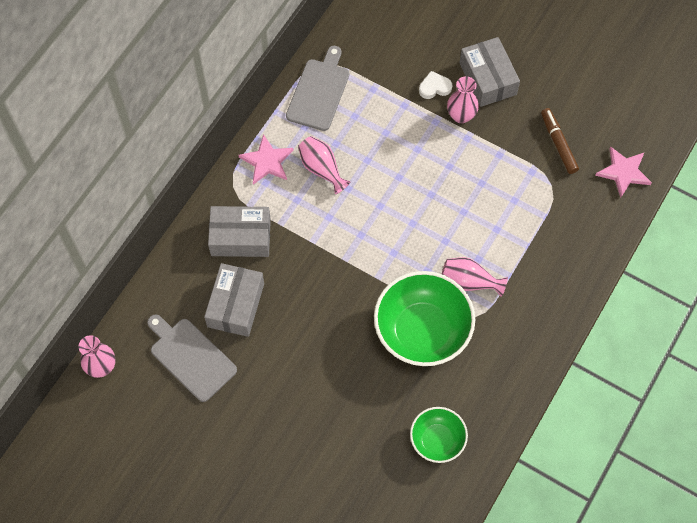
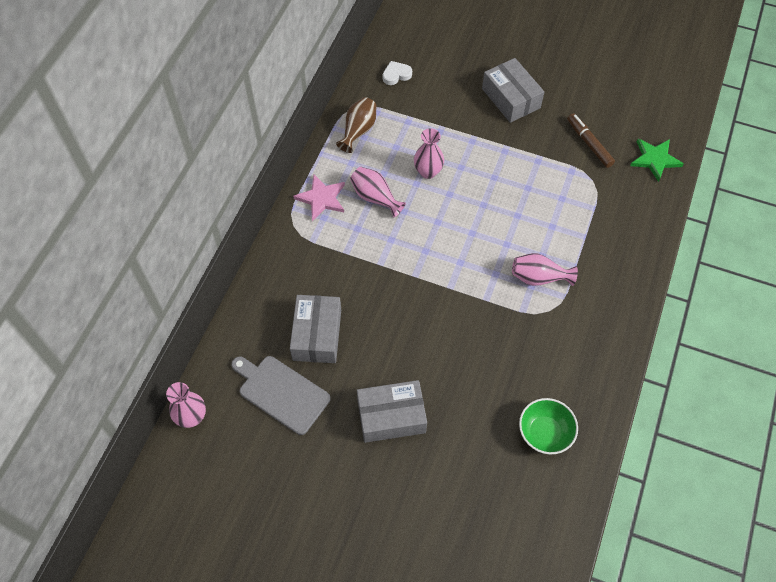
camera: 10 degrees left, 5 degrees down
(240, 237) = (309, 270): grey box -> grey box (391, 416)
(319, 91) = (358, 131): grey cutting board -> brown vase
(422, 331) = (505, 330): green bowl -> none
(434, 87) = (464, 112): white heart -> white heart (396, 75)
(461, 115) = (494, 132): pink vase -> pink vase (428, 172)
(623, 172) = (655, 159): pink star -> green star

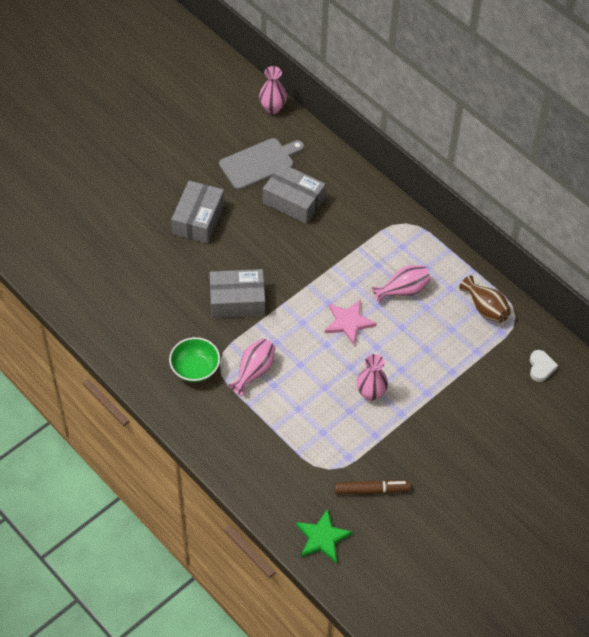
camera: 115 degrees right, 5 degrees down
(321, 198) = (423, 252): pink star -> pink star (348, 322)
(428, 172) = (410, 341): pink vase -> pink vase (370, 393)
(510, 98) = (463, 451): grey box -> grey box (237, 300)
(545, 433) = (123, 307): green bowl -> green bowl (195, 369)

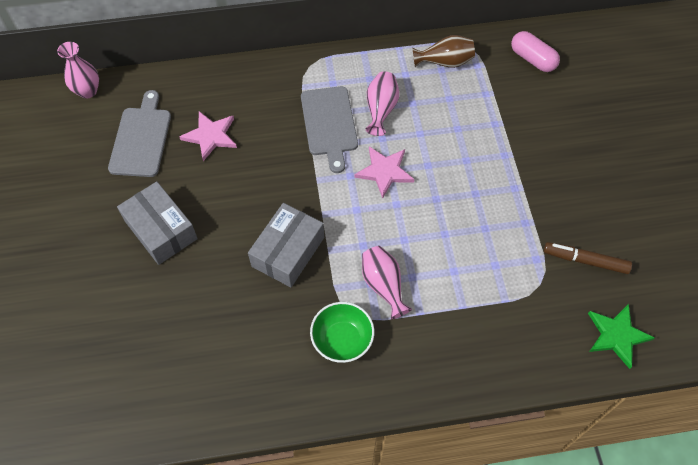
camera: 55 degrees left, 5 degrees up
(293, 201) = (210, 136): grey box -> pink star
(362, 265) = (329, 124): none -> grey cutting board
(370, 393) = (476, 199): pink vase -> none
(372, 490) = (585, 260): brown marker -> brown marker turned 105 degrees counterclockwise
(541, 367) = (532, 59): white heart -> pink capsule

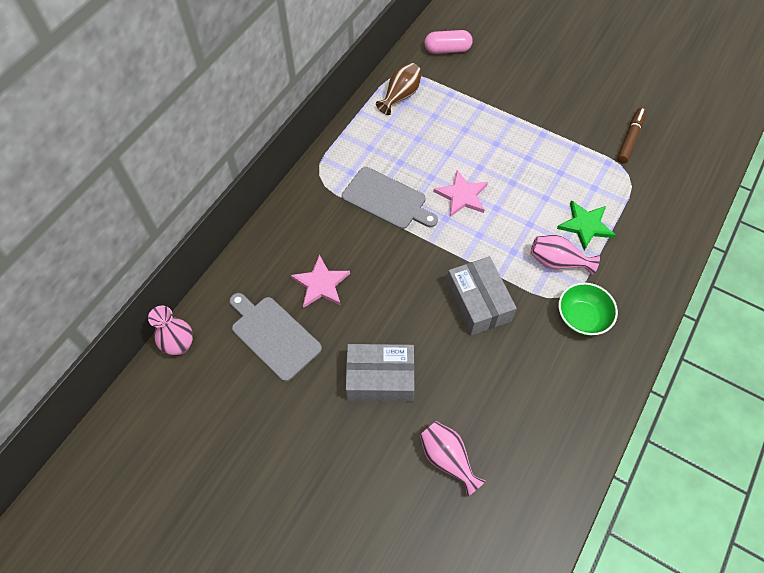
camera: 50 degrees left, 0 degrees up
(381, 109) = (405, 160): pink vase -> pink vase (447, 459)
(585, 260) = (630, 139): brown marker -> brown marker turned 150 degrees clockwise
(616, 335) = (696, 163): green star -> green star (585, 225)

